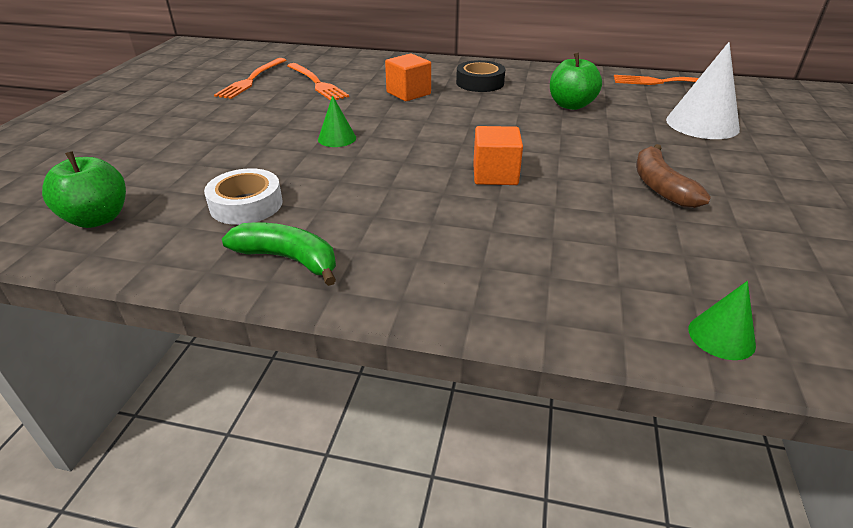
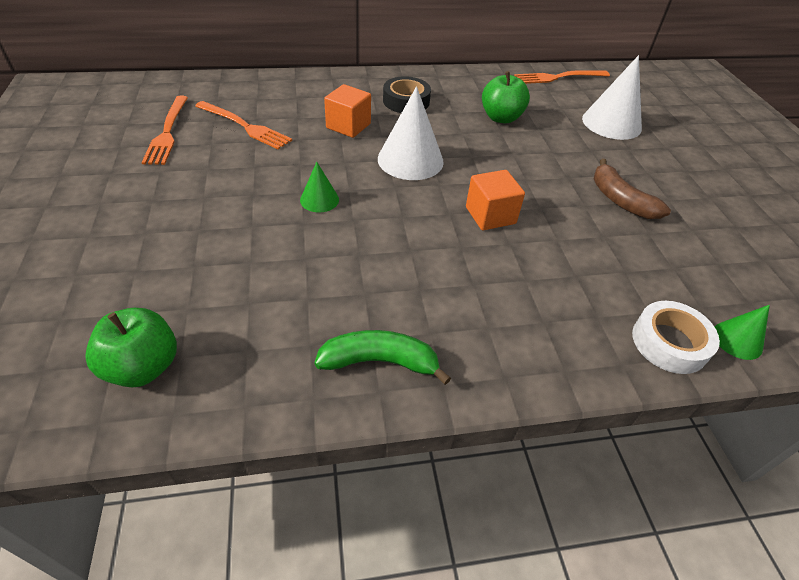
camera: 25 degrees left, 10 degrees up
(246, 204) = (291, 306): white tape -> white tape (669, 342)
(447, 123) = (410, 160): none -> white cone

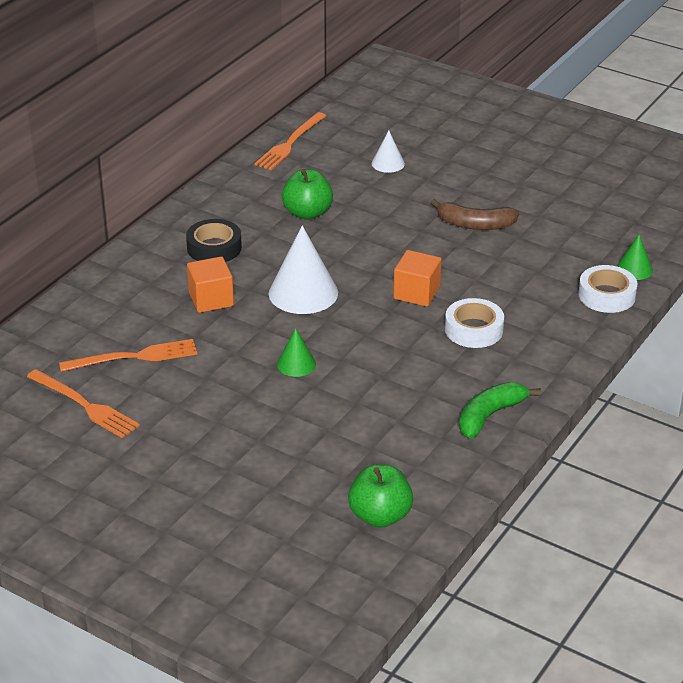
camera: 45 degrees left, 10 degrees down
(490, 276) = (474, 329): none -> white tape
(611, 123) = (388, 163): white cone -> white cone, size x0.53

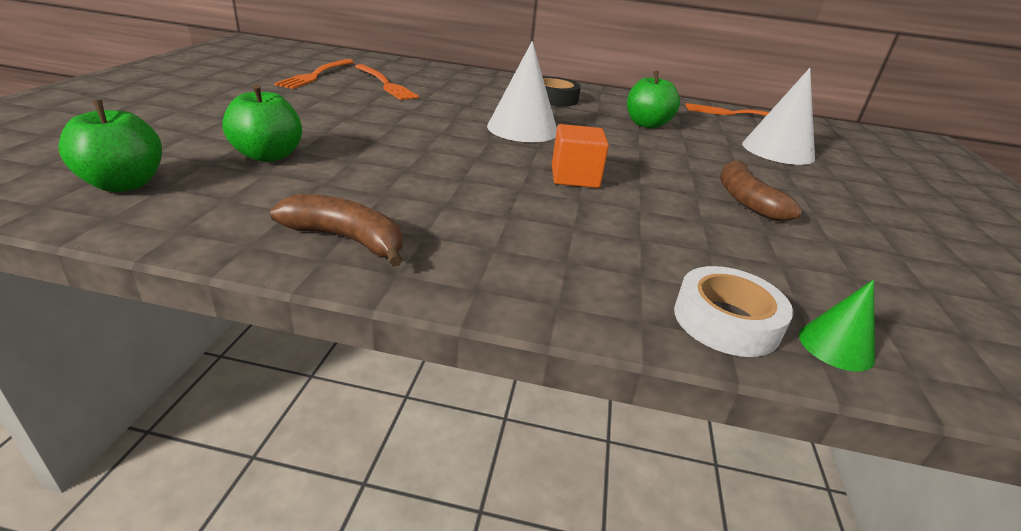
camera: 65 degrees right, 5 degrees down
(211, 299) = (481, 100): orange cube -> none
(296, 364) = (405, 132): green cone -> none
(337, 445) = (268, 156): none -> green apple
(388, 163) = (778, 150): white cone -> white cone, size x1.88
(474, 329) = (534, 214): white tape -> none
(489, 416) = (346, 239): green banana -> brown banana

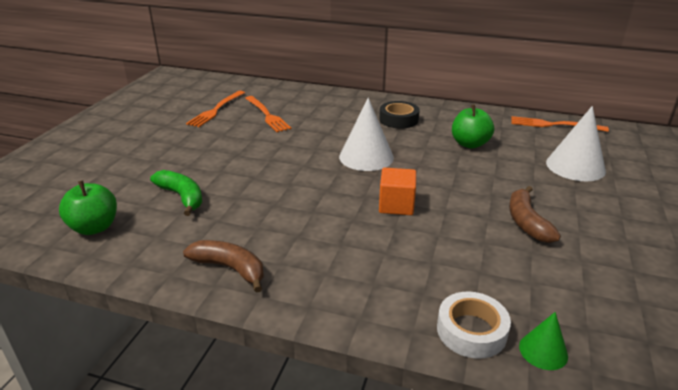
camera: 10 degrees right, 0 degrees up
(268, 156) = (182, 197): green apple -> green banana

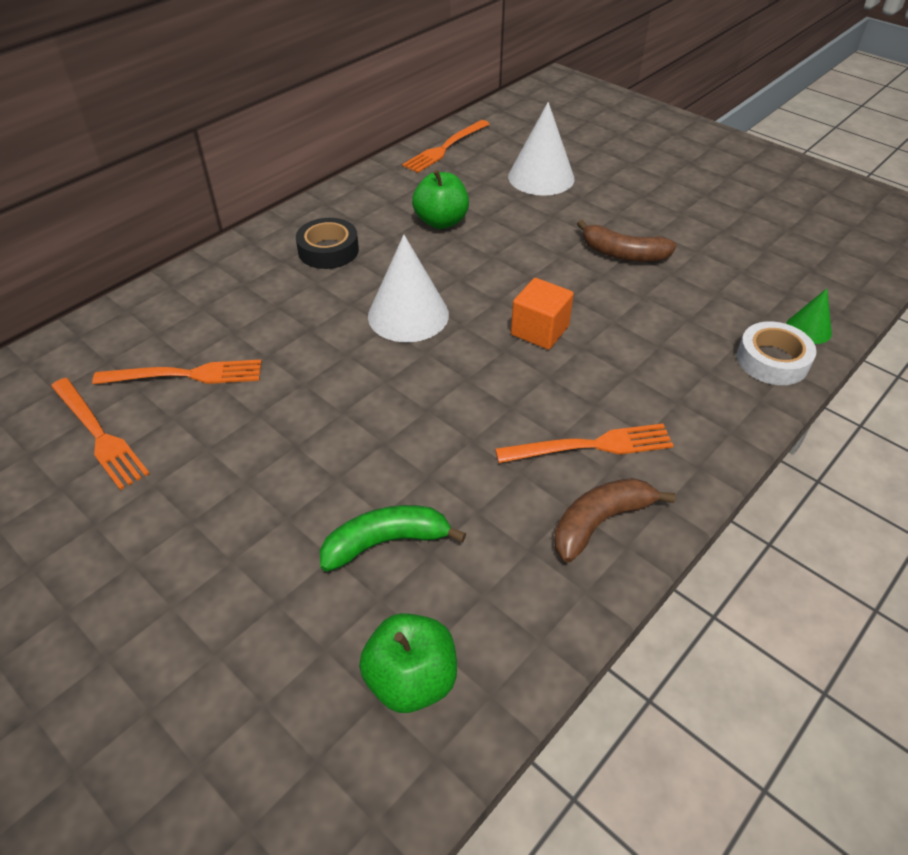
camera: 65 degrees left, 15 degrees up
(298, 251) = (591, 446): none -> orange fork

